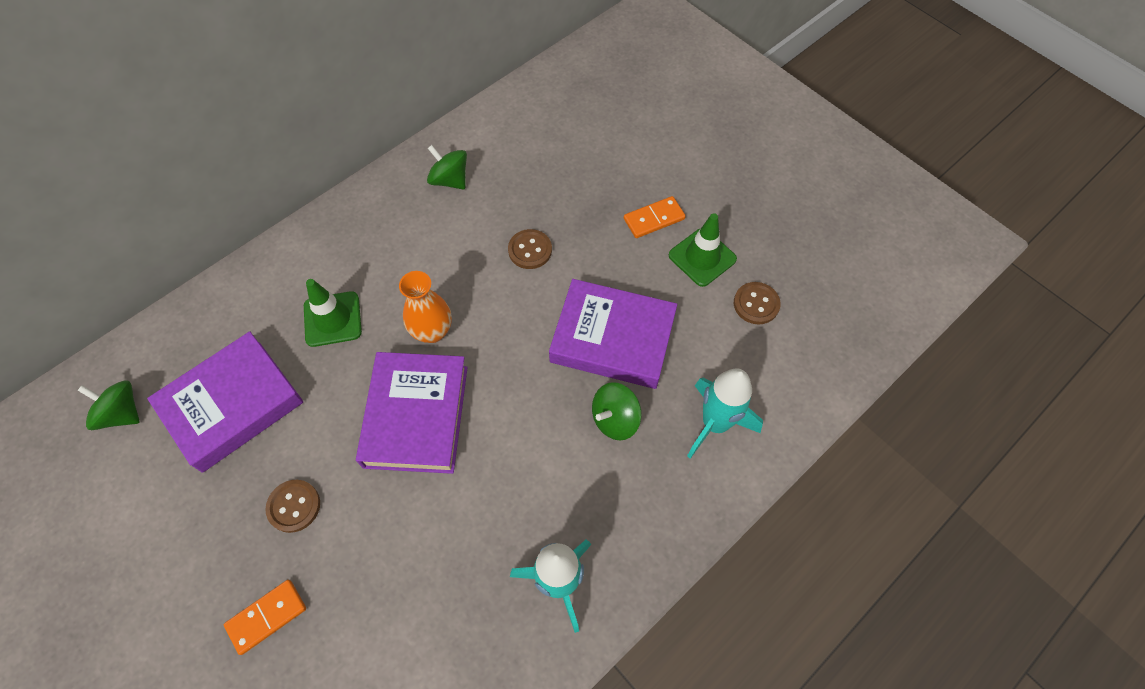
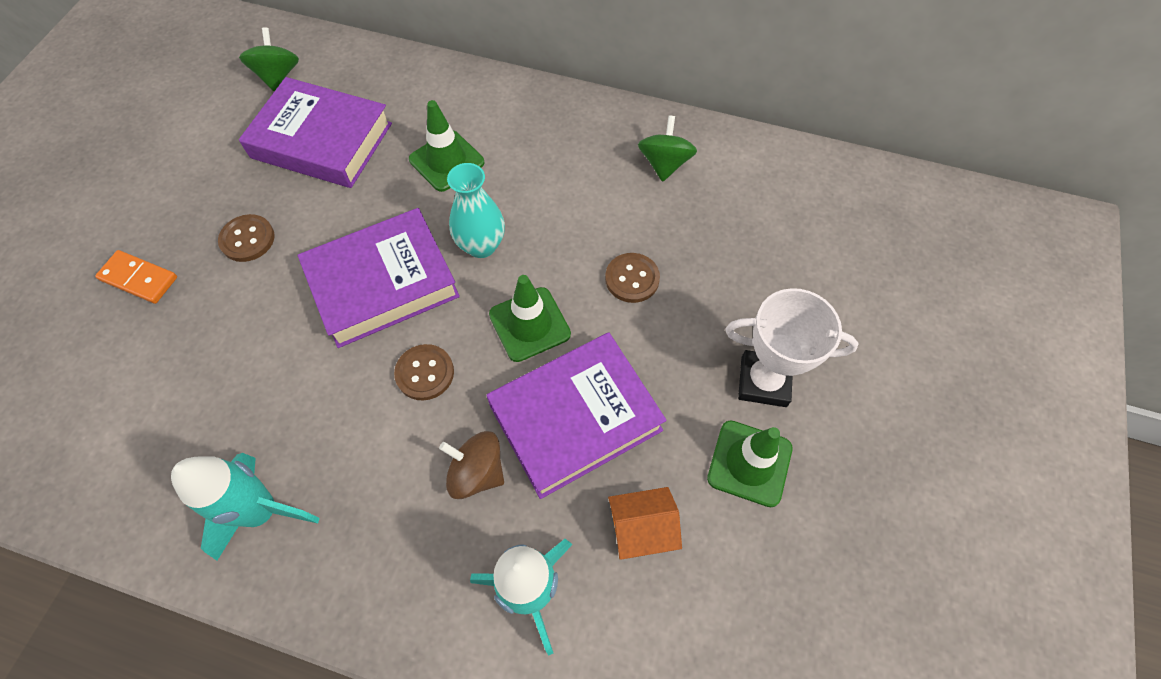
camera: 60 degrees right, 0 degrees up
(432, 331) = (481, 245): orange vase -> turquoise vase
(522, 331) = (529, 324): none -> green traffic cone
(612, 338) = (575, 418): purple book -> purple book turned 75 degrees clockwise
(615, 419) = (476, 472): green spinning top -> brown spinning top
(654, 219) = (763, 381): orange domino -> white trophy
(710, 339) = (641, 528): none -> orange house
(756, 304) = (727, 563): brown button -> brown button (425, 373)

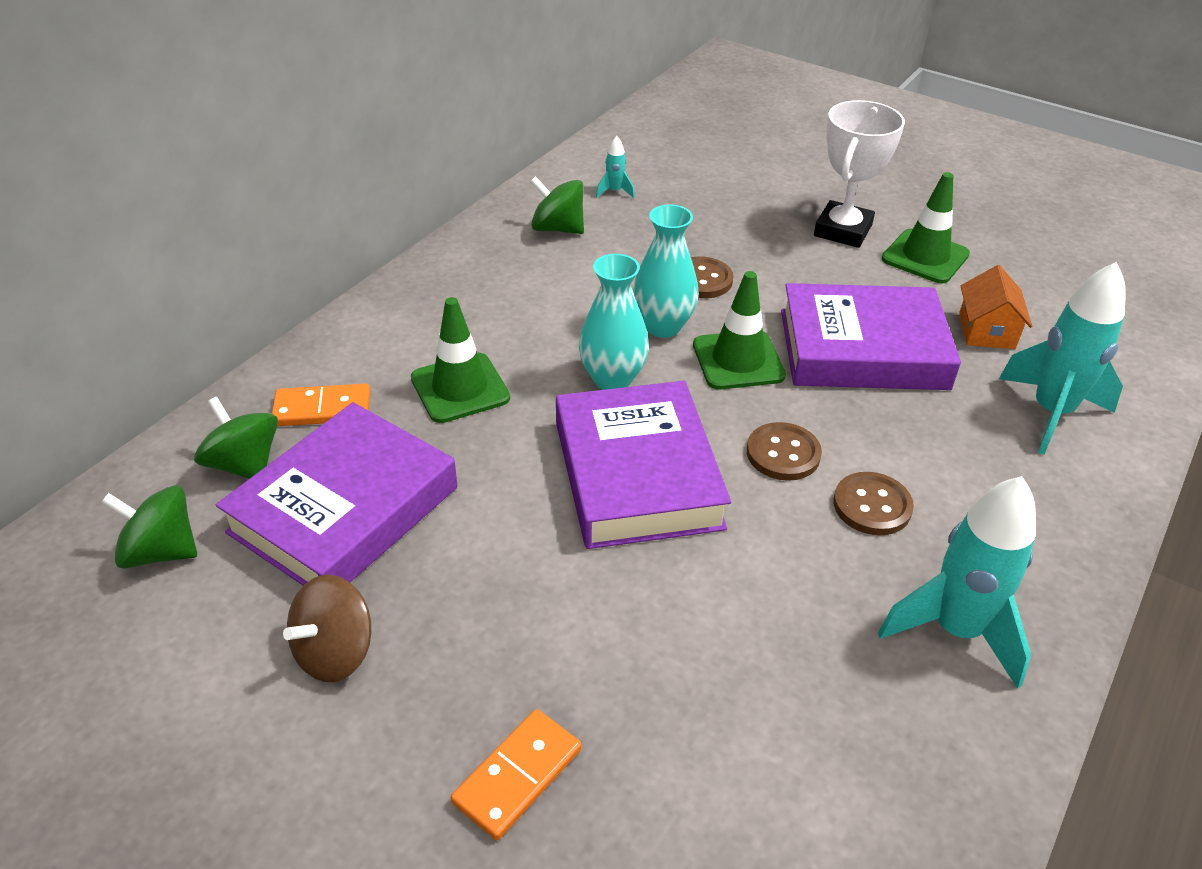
camera: 75 degrees left, 20 degrees down
(247, 239) = (498, 617): brown button -> brown button (872, 506)
(350, 83) = (244, 464): none -> green spinning top
(407, 99) = (322, 409): none -> orange domino
(476, 472) = (918, 430): brown spinning top -> brown spinning top (335, 652)
(557, 264) = (663, 326): none -> turquoise vase
(575, 418) = (862, 349): purple book -> purple book turned 75 degrees counterclockwise
(741, 188) = (615, 191): none -> turquoise rocket

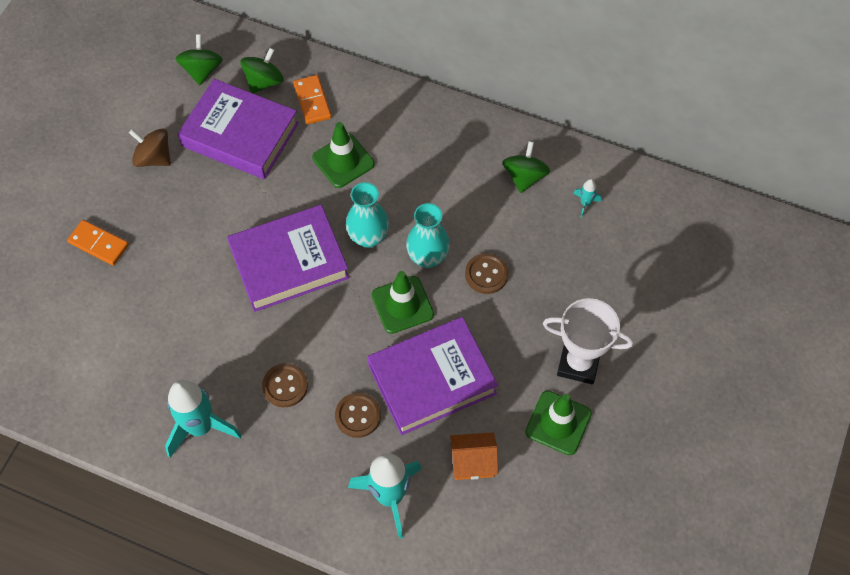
camera: 80 degrees right, 20 degrees up
(783, 454) = (320, 336): brown button -> brown button (358, 416)
(862, 349) = (432, 379): purple book -> purple book turned 75 degrees clockwise

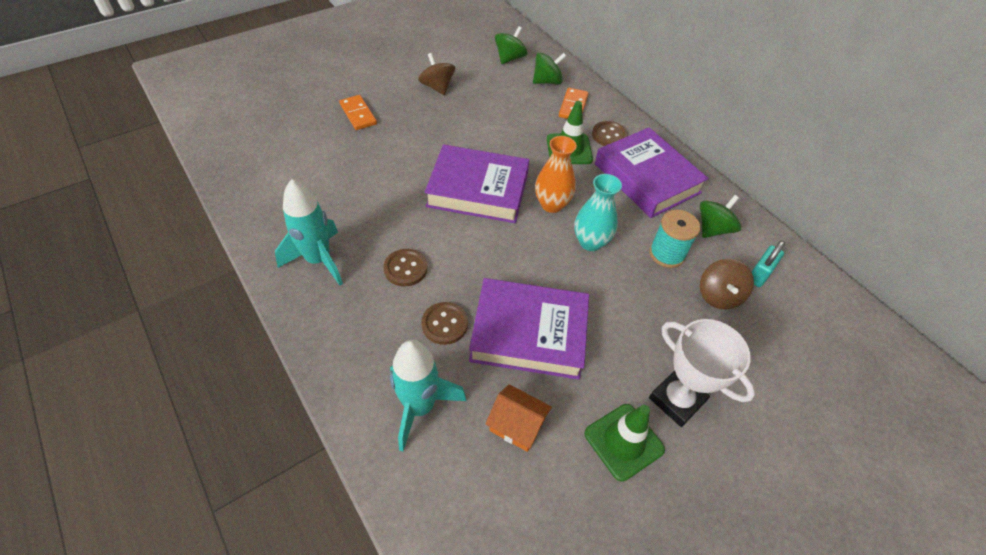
camera: 30 degrees right, 10 degrees down
(240, 134) = (506, 101): purple book -> purple book (647, 178)
(368, 237) = (552, 204): turquoise vase -> orange vase
(402, 305) = (545, 264): green traffic cone -> none
(486, 274) = (633, 280): brown button -> brown button (609, 135)
(499, 229) = (667, 254): none -> turquoise spool
(563, 246) = (718, 295): none -> brown spinning top
(585, 203) = (759, 274): turquoise rocket -> turquoise padlock

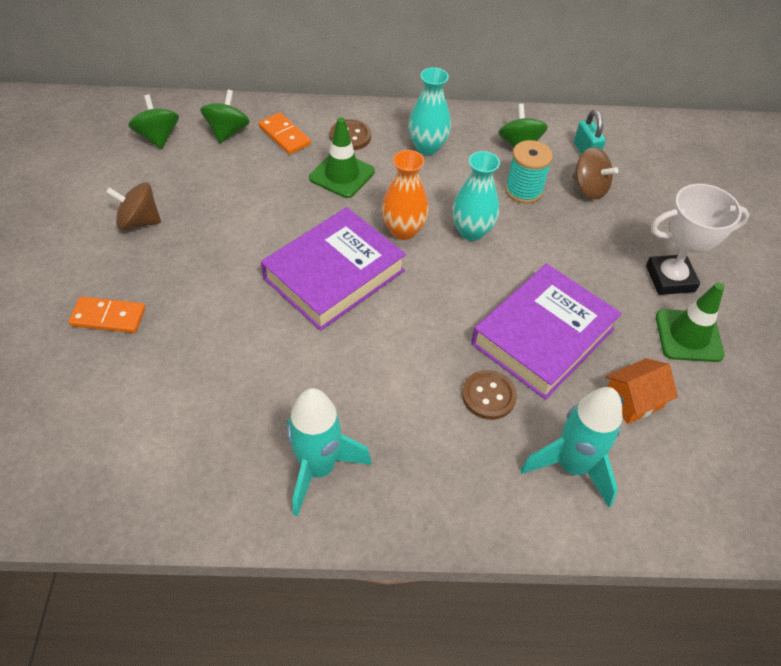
camera: 55 degrees left, 0 degrees up
(405, 268) = (393, 392): brown button -> none
(647, 178) = (427, 147): purple book -> turquoise vase

